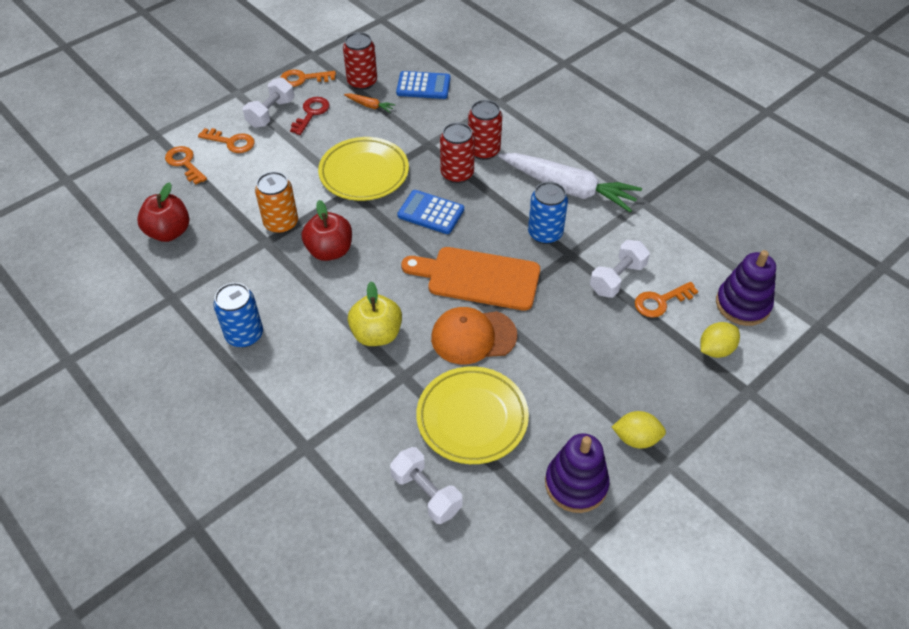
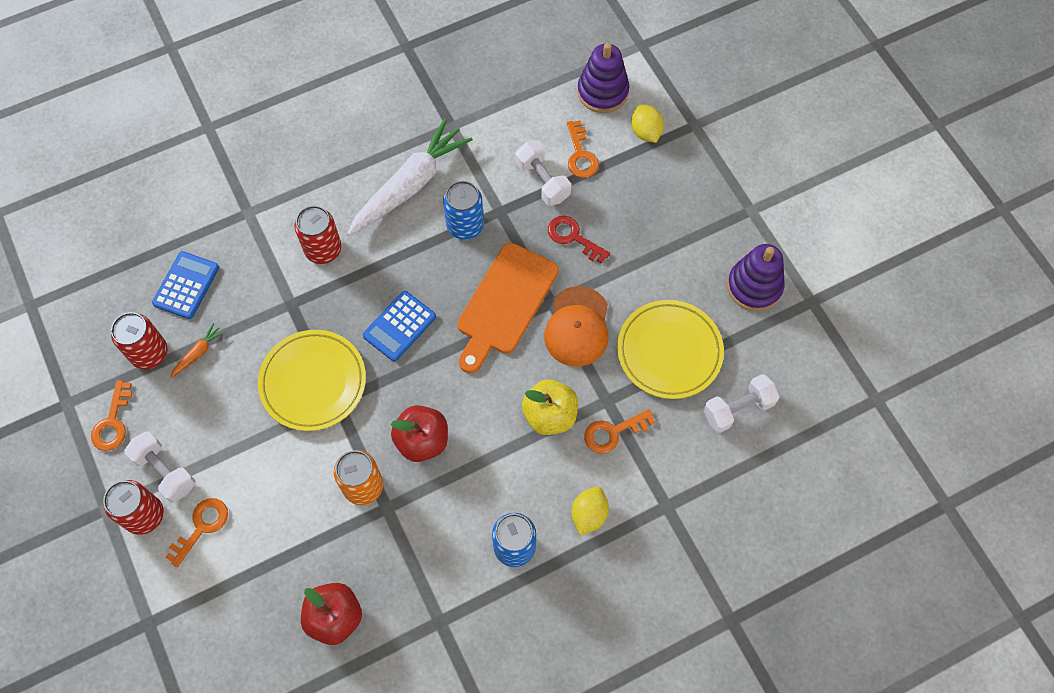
camera: 75 degrees left, 15 degrees up
(185, 163) = (220, 588): orange key -> orange key (613, 432)
(311, 113) = (185, 423): red key -> red key (573, 237)
(457, 174) = (349, 286): red can -> red can (144, 515)
(636, 438) = (721, 226): yellow lemon -> yellow lemon (589, 514)

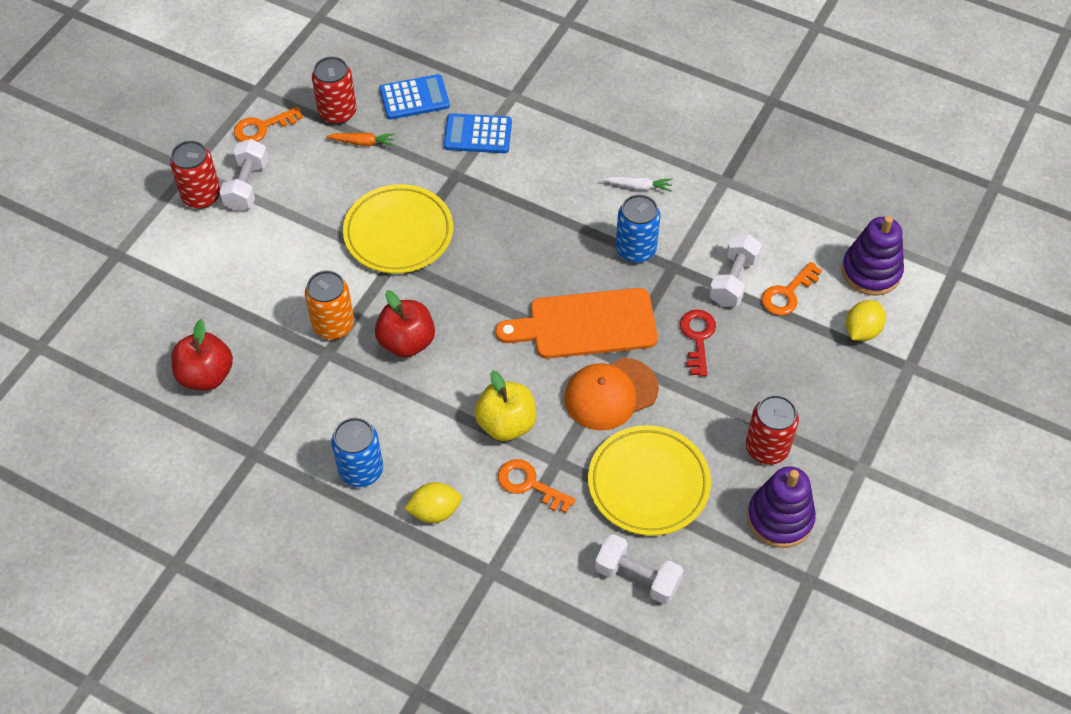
camera: 55 degrees right, 10 degrees down
(201, 527) = (218, 238): orange key -> none
(323, 250) = (523, 165): red can -> red can (767, 448)
(399, 326) = (498, 261): blue calculator -> blue calculator (478, 134)
(410, 185) = (638, 187): white carrot -> white carrot, size x0.40

